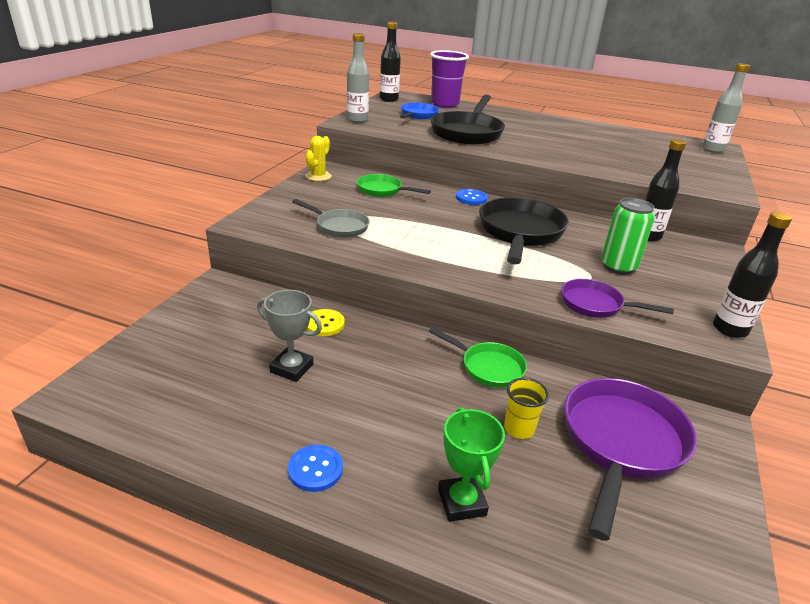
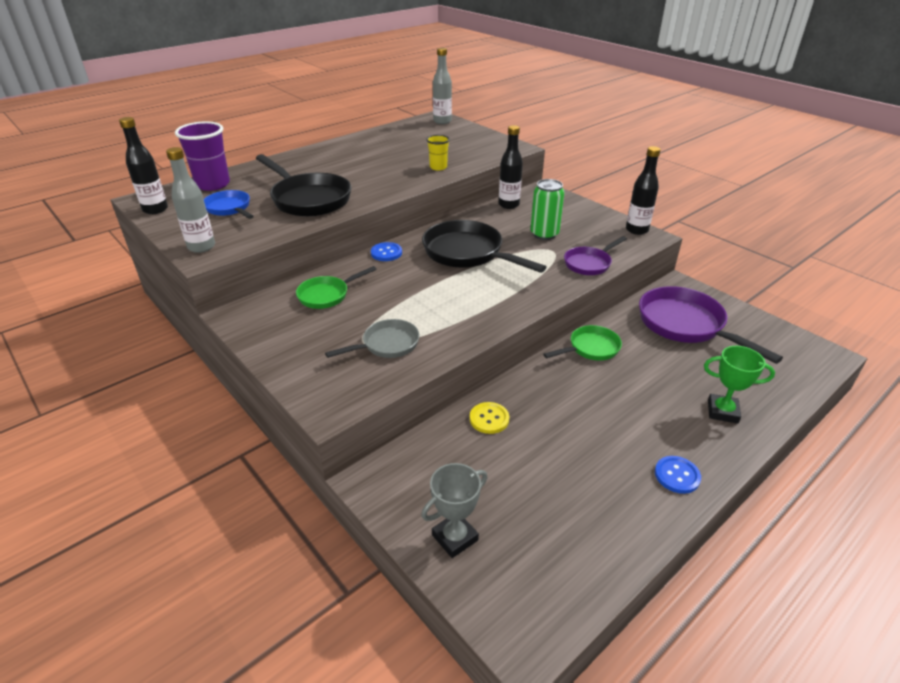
camera: 60 degrees left, 5 degrees up
(292, 368) = (547, 458): grey trophy -> grey trophy (455, 537)
(318, 176) = (251, 326): yellow cactus -> none
(519, 429) = (661, 360): yellow cup -> yellow cup (438, 167)

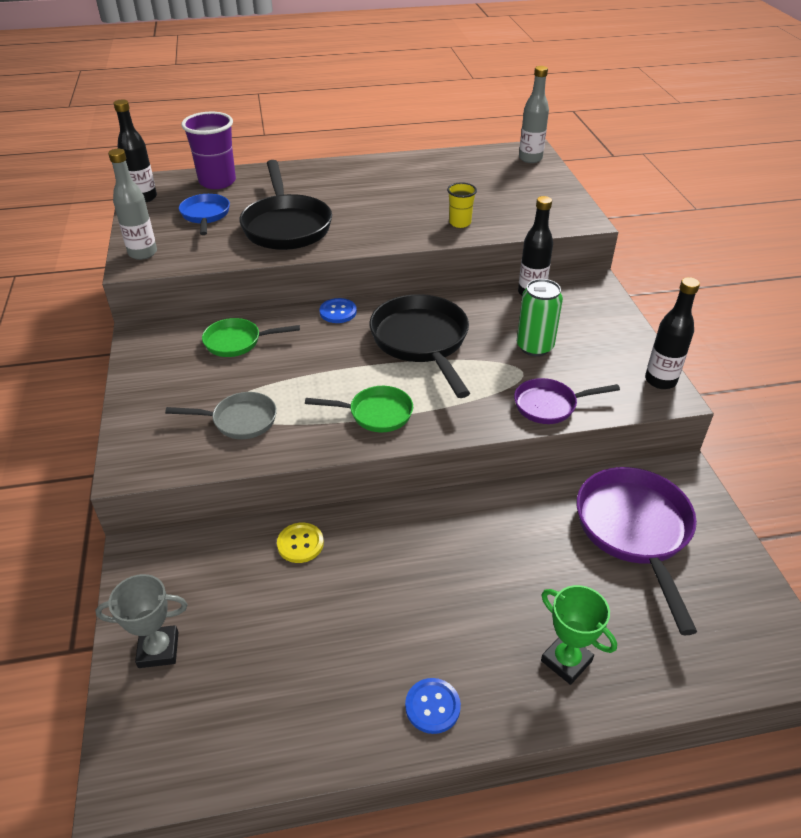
camera: 30 degrees right, 5 degrees up
(590, 348) = (485, 511): green pan -> green pan (375, 414)

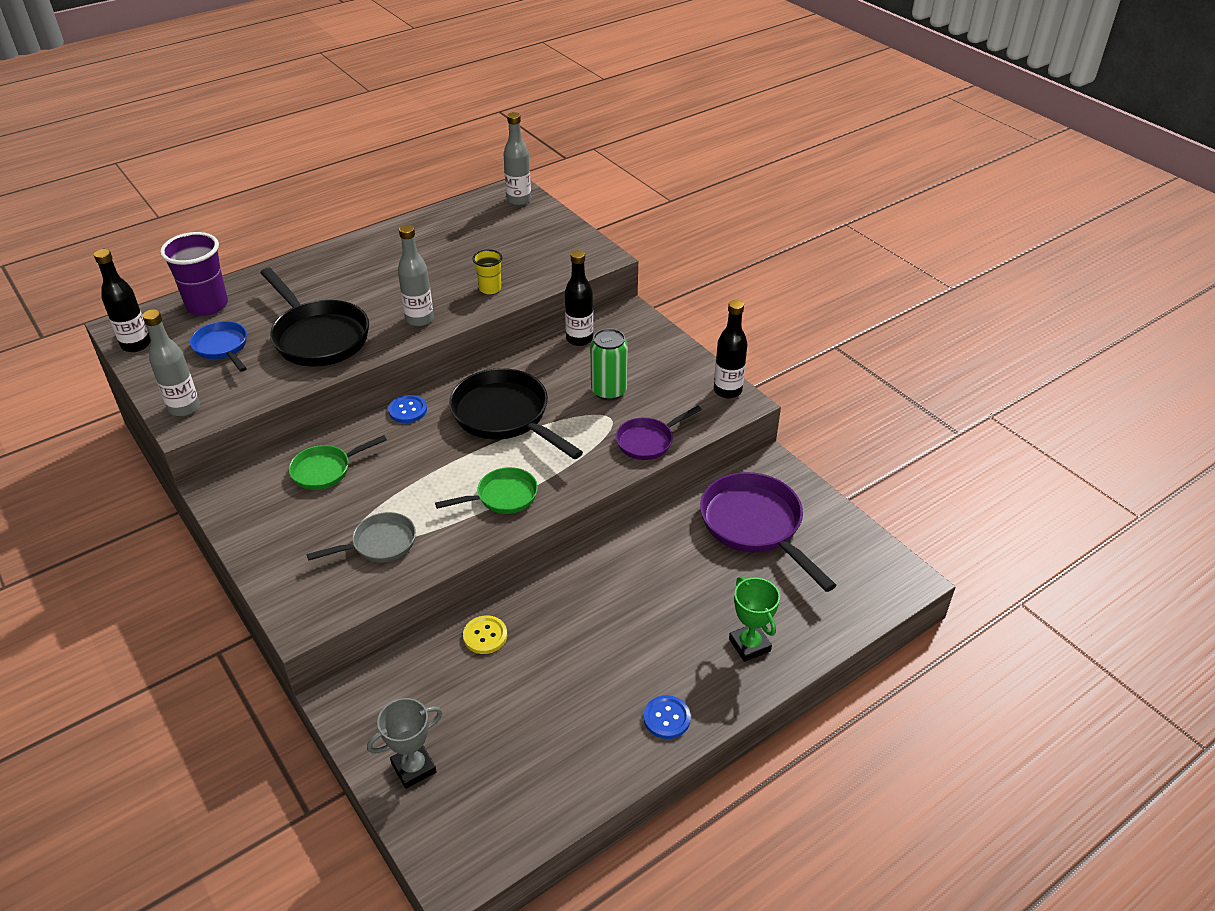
camera: 25 degrees left, 0 degrees up
(381, 233) = (419, 319): none -> grey bottle
(566, 661) = (749, 645): green trophy -> green trophy turned 45 degrees clockwise

